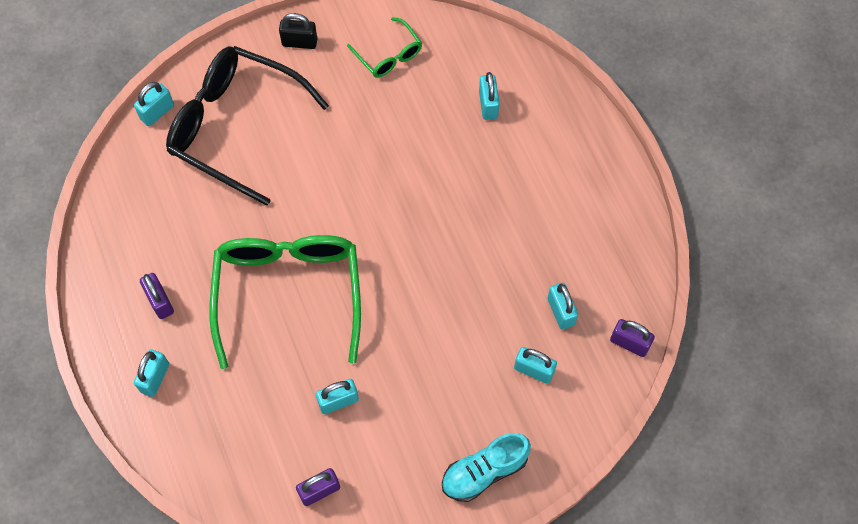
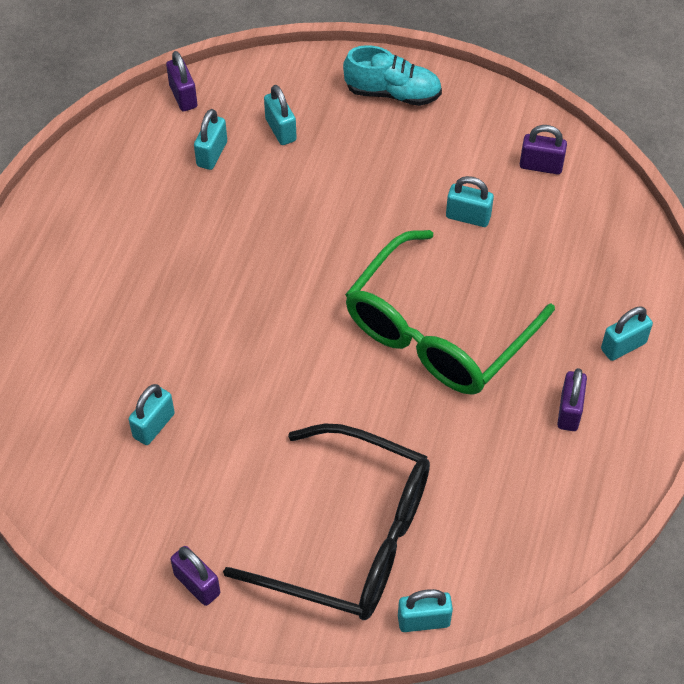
camera: 140 degrees left, 10 degrees down
(235, 126) = (351, 537): black glasses -> black glasses turned 45 degrees counterclockwise
(299, 42) = (197, 584): black padlock -> purple padlock
(389, 55) = (119, 494): green glasses -> none
(488, 105) = (78, 367): turquoise padlock -> turquoise padlock (154, 425)

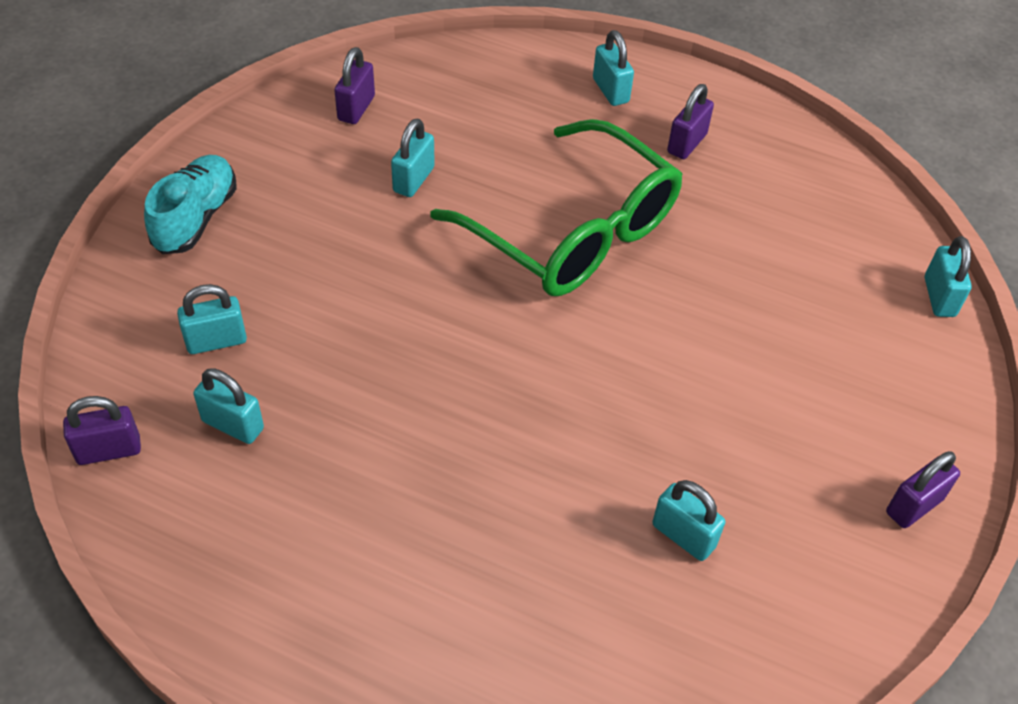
camera: 85 degrees left, 5 degrees down
(351, 537) = (843, 345): black glasses -> none
(569, 411) = (687, 143): purple padlock -> purple padlock turned 75 degrees counterclockwise

